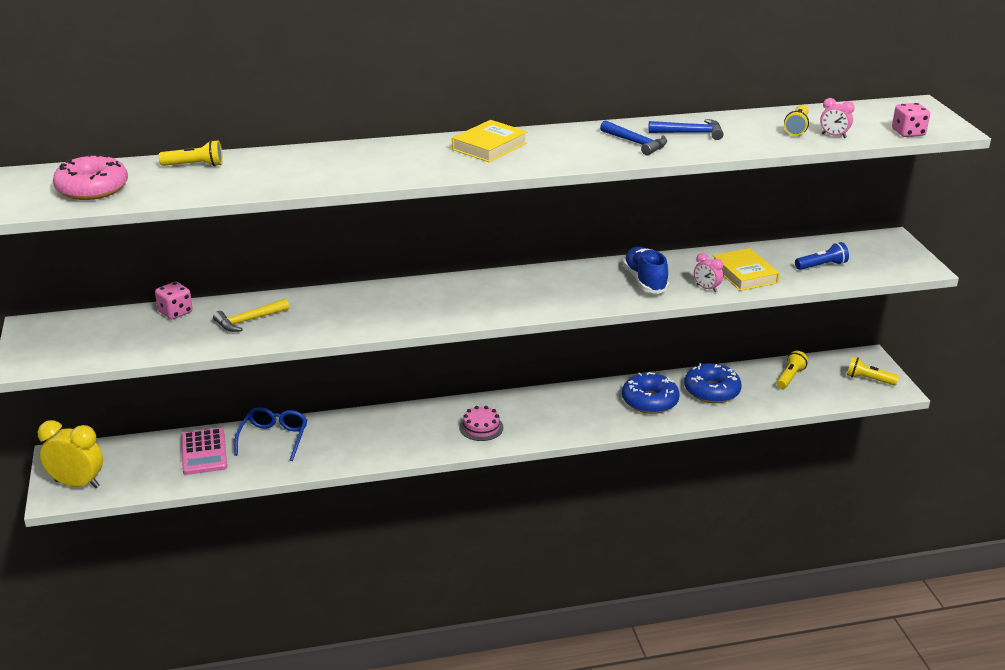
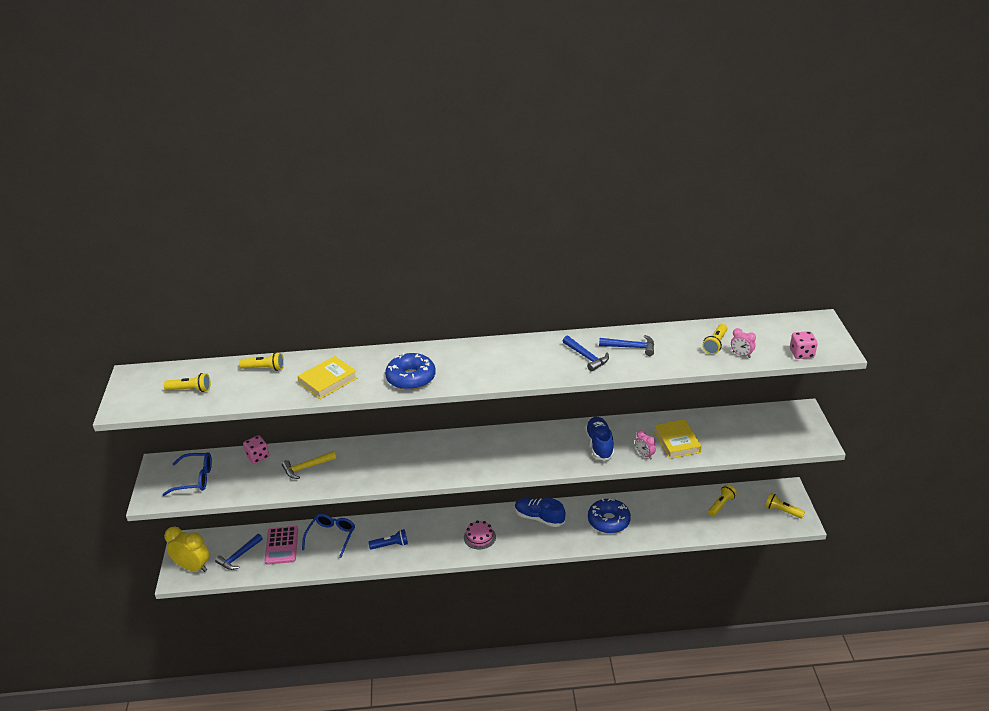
camera: 10 degrees right, 5 degrees up
(87, 339) = (194, 479): none -> blue glasses
(92, 189) = (190, 389): pink donut -> yellow flashlight
(144, 467) = (239, 556): none -> blue hammer
(489, 146) = (477, 356): yellow book -> yellow book (328, 381)
(556, 403) = (539, 518): none -> blue shoe
(711, 391) = (657, 514): blue donut -> blue donut (411, 378)
(822, 266) = (739, 436): blue flashlight -> blue flashlight (390, 545)

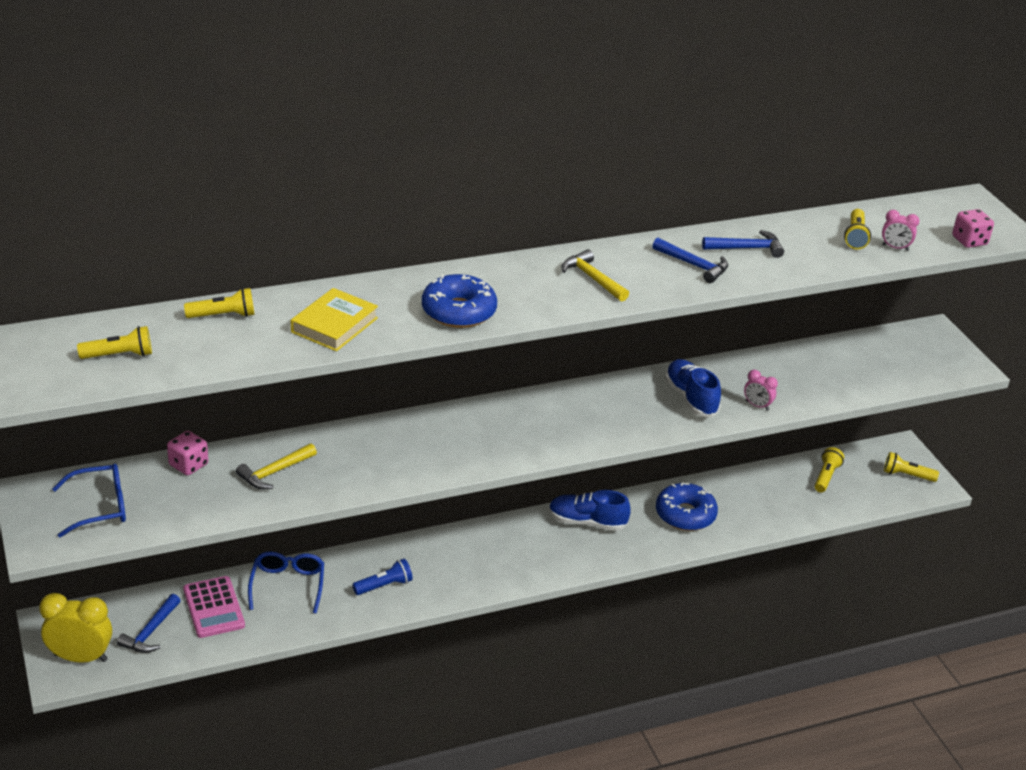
camera: 20 degrees left, 0 degrees up
(479, 537) = (512, 558): pink cake -> none
(511, 361) = (592, 278): none -> yellow hammer
(677, 442) = (792, 384): yellow book -> none

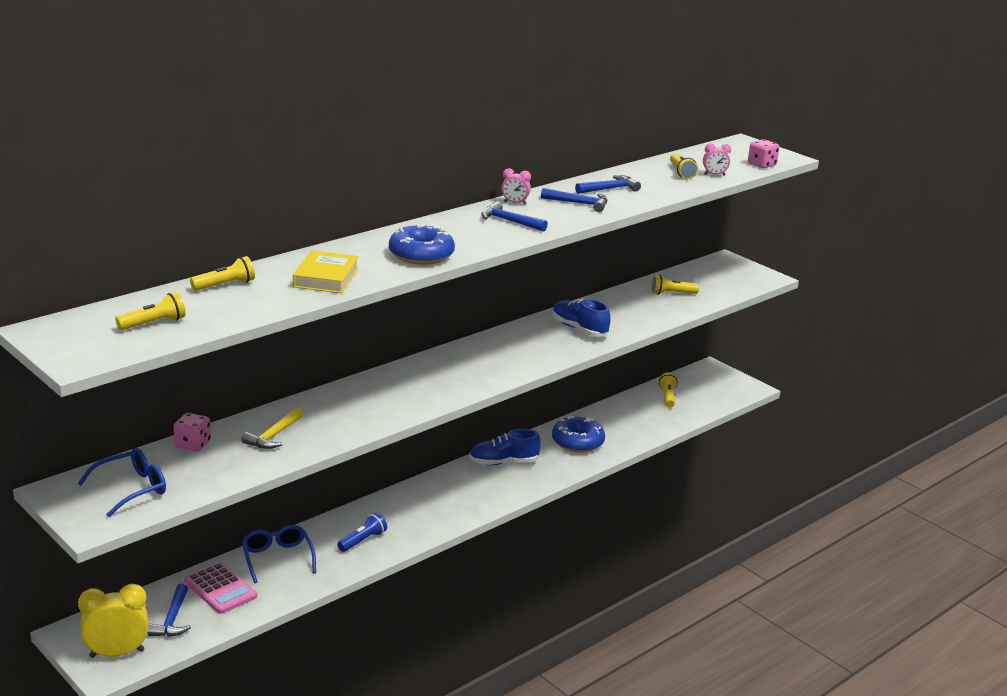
camera: 20 degrees left, 10 degrees down
(592, 278) = (509, 221): yellow hammer -> blue hammer
(757, 405) = (632, 325): pink clock -> pink clock (515, 203)
(906, 475) = (725, 385): yellow flashlight -> yellow flashlight (671, 293)

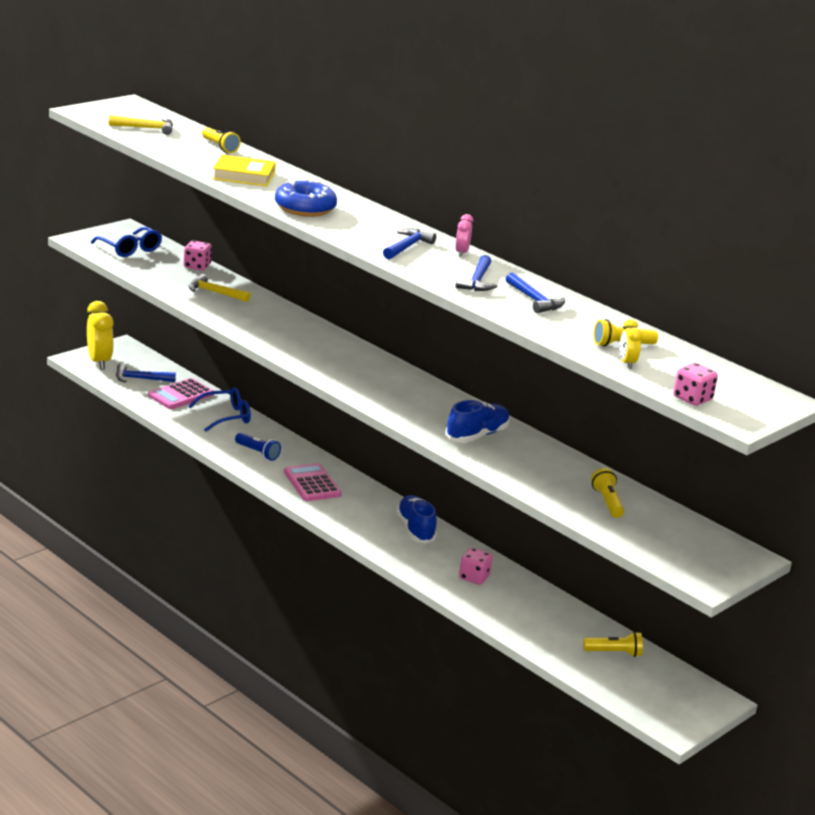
camera: 85 degrees right, 0 degrees up
(154, 323) = (146, 128): yellow flashlight -> yellow hammer
(425, 511) = (312, 483): none -> pink calculator
(577, 442) = (474, 577): blue donut -> pink dice
(714, 175) = (626, 363): pink clock -> yellow clock

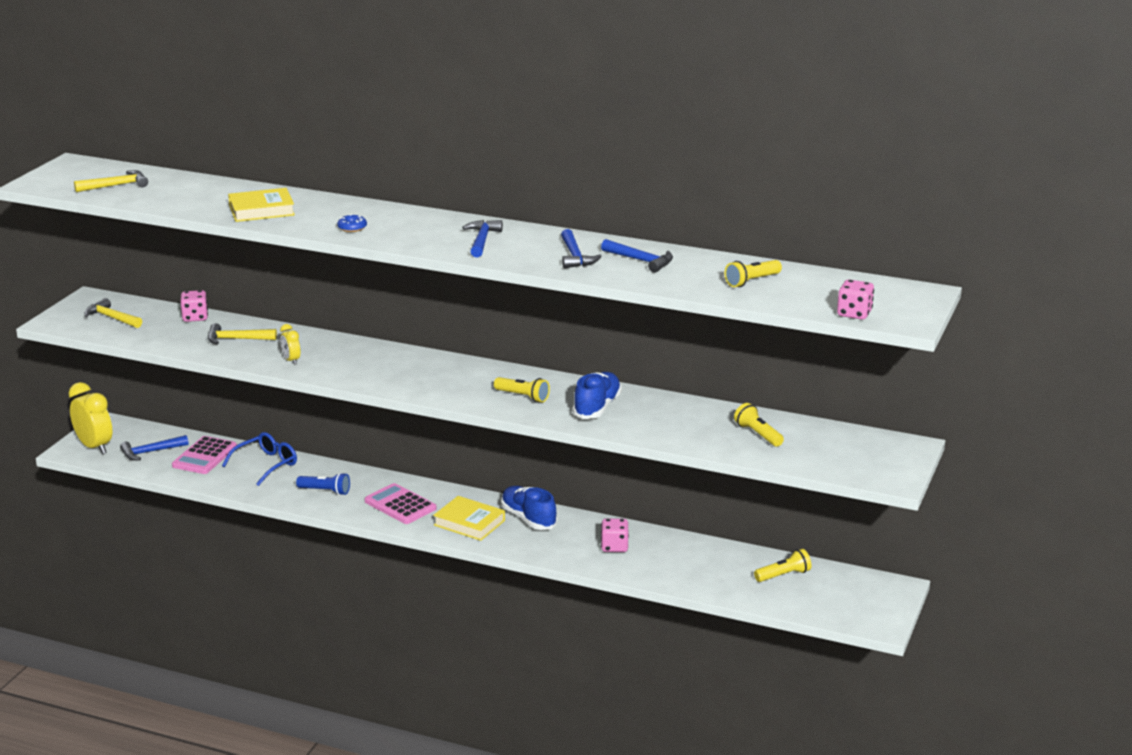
camera: 20 degrees left, 0 degrees up
(129, 249) = (112, 318): blue glasses -> yellow hammer
(220, 147) = (208, 186): yellow flashlight -> yellow flashlight (523, 397)
(305, 208) = (352, 228): blue donut -> blue donut, size x0.45
(360, 516) = (469, 523): none -> yellow book
(461, 253) = (535, 233): pink clock -> none
(626, 363) = (772, 297): yellow clock -> yellow clock (291, 360)

